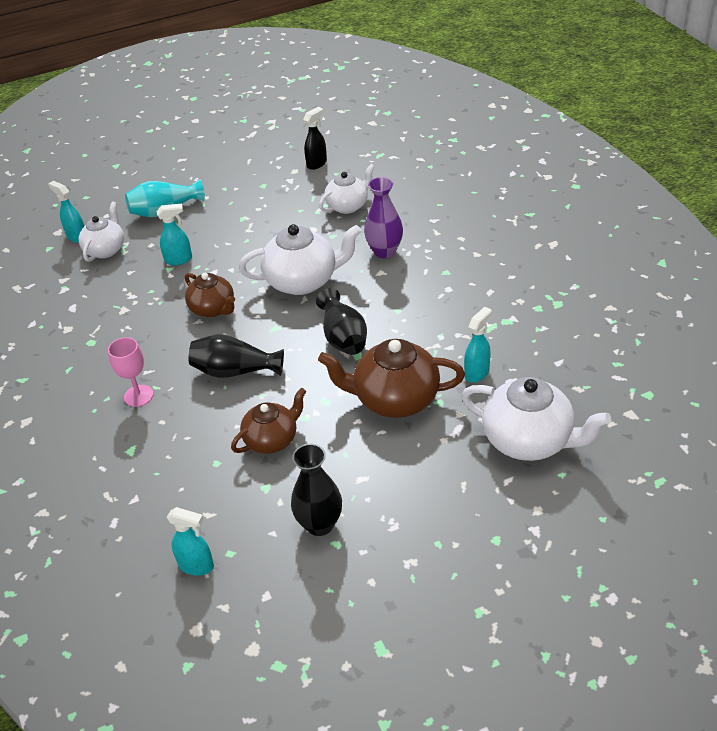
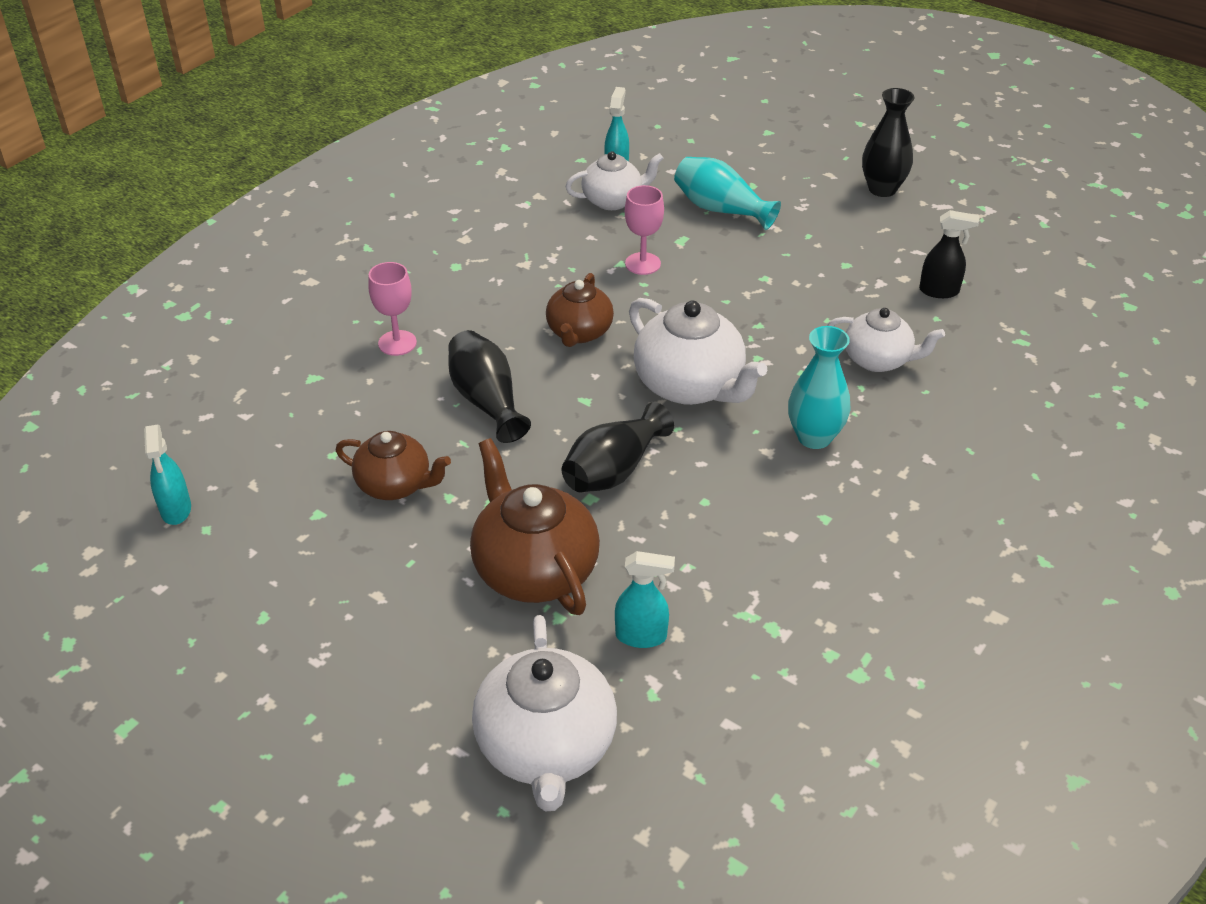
camera: 55 degrees right, 0 degrees up
(179, 260) = (643, 264): turquoise spray bottle -> pink goblet
(320, 524) = (285, 588): black vase -> black vase (882, 189)
(384, 251) = (814, 437): purple vase -> turquoise vase

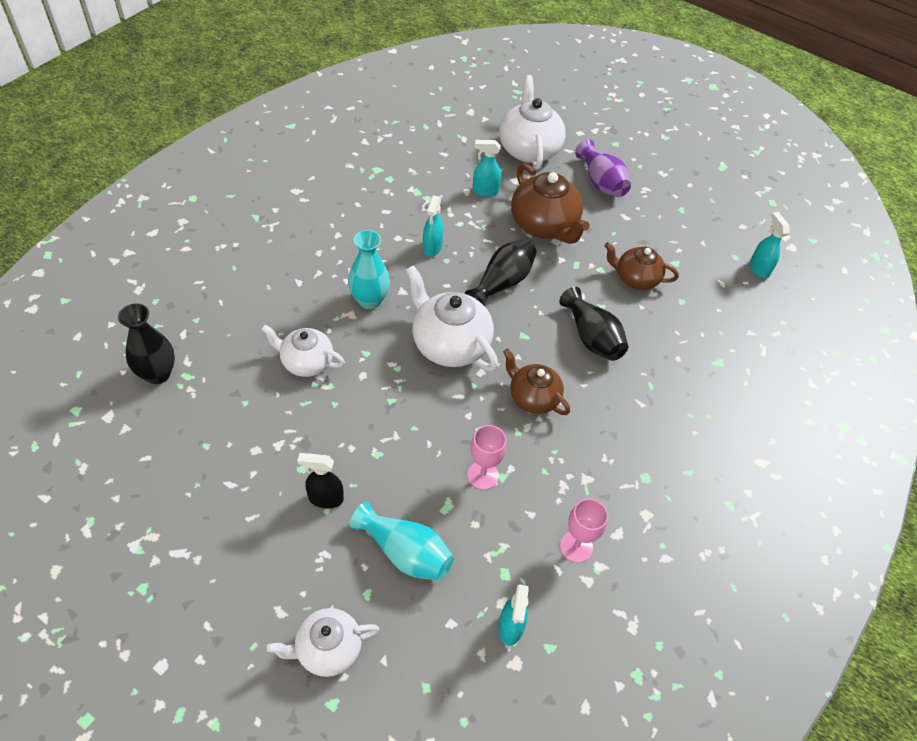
camera: 175 degrees right, 10 degrees up
(397, 343) = (669, 392): pink goblet -> pink goblet (576, 546)
(405, 670) = (601, 182): none -> purple vase
(579, 332) = (533, 397): brown teapot -> brown teapot turned 60 degrees counterclockwise
(613, 200) = (512, 570): white teapot -> white teapot (327, 649)
(730, 520) = (432, 248): none -> turquoise spray bottle
(882, 189) = (231, 583): black vase -> black vase (157, 374)
(939, 291) = (230, 433): black spray bottle -> black spray bottle (325, 498)

